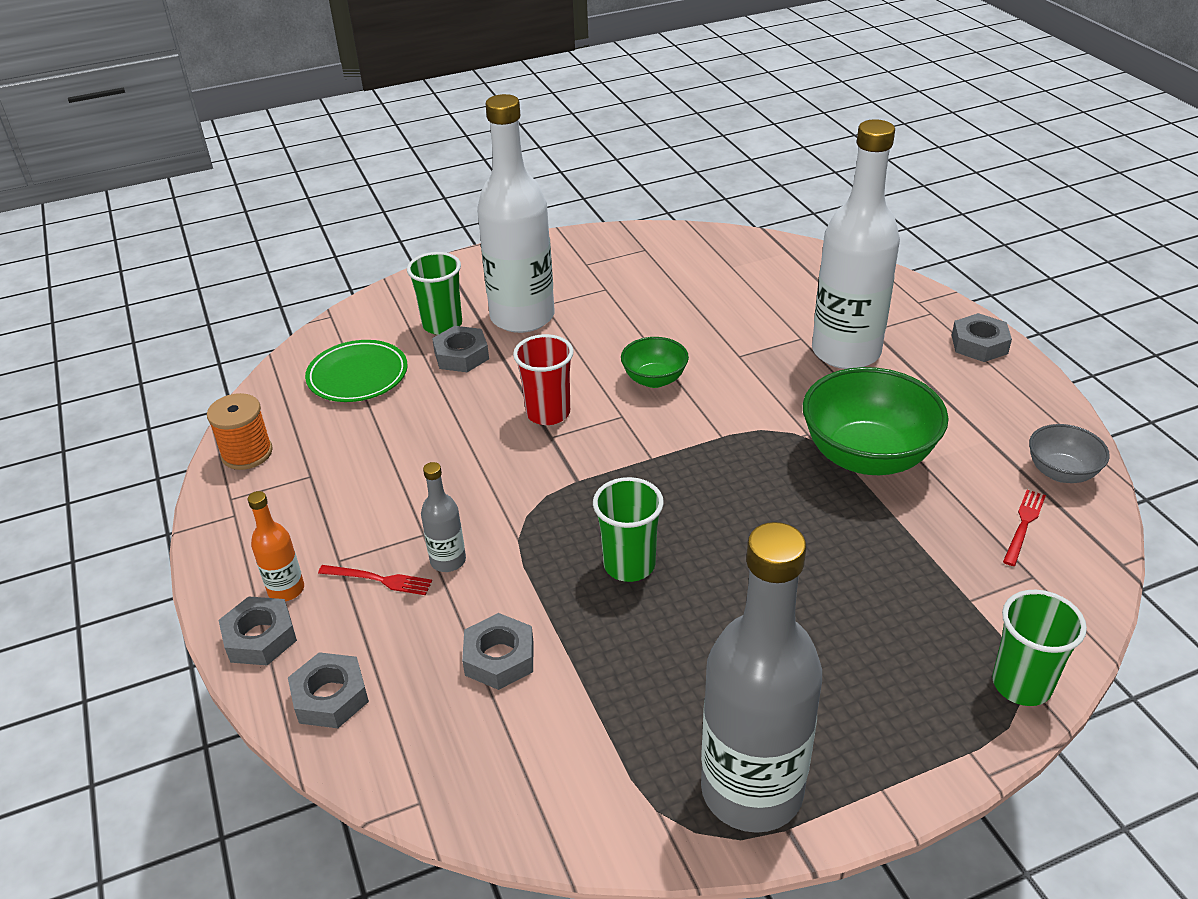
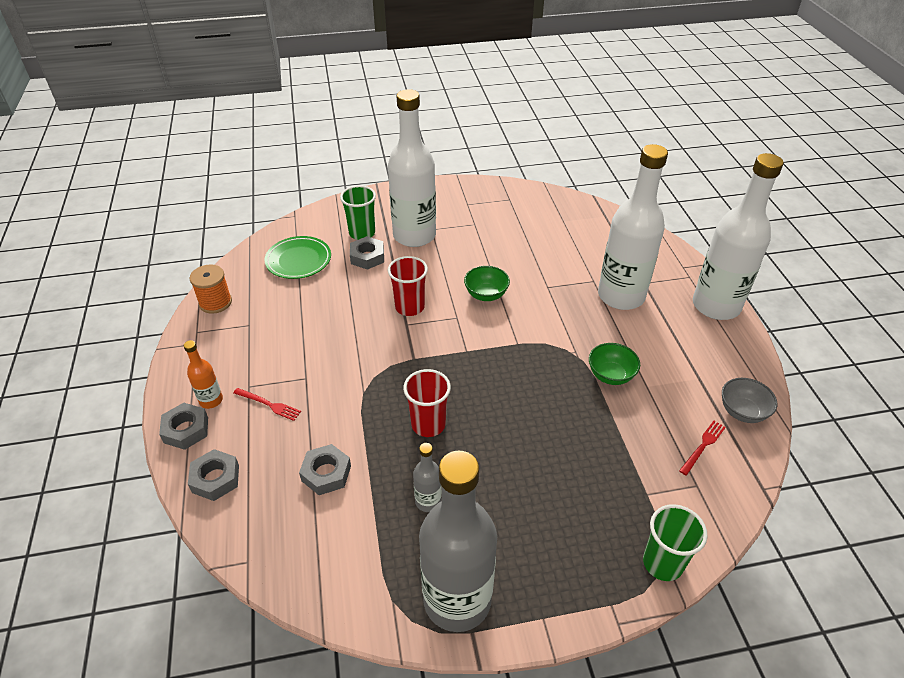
camera: 10 degrees right, 5 degrees up
(448, 561) = (315, 399): grey bottle -> grey bottle (428, 501)
(629, 565) = (428, 424): green cup -> red cup
(867, 456) = (610, 375): green bowl -> green bowl, size x0.53
(979, 344) = (716, 306): grey nut -> white bottle

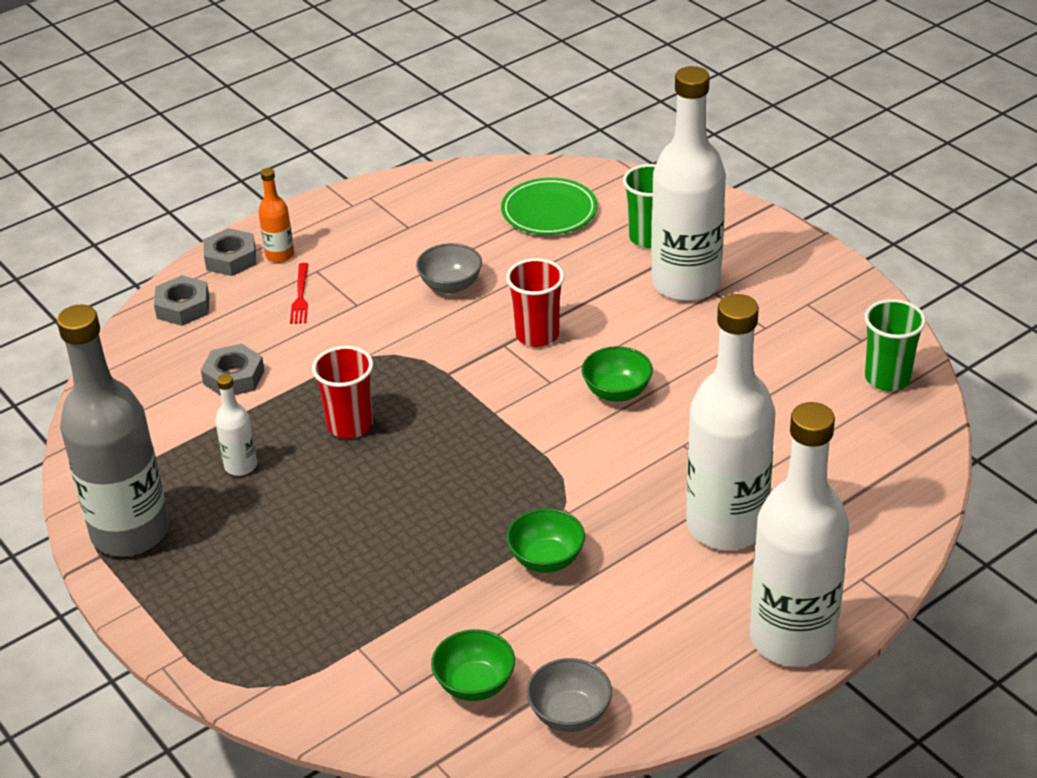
camera: 65 degrees right, 5 degrees down
(215, 302) = (425, 187): orange spool -> none
(328, 327) = (450, 285): none -> grey bowl
(367, 257) = (604, 262): grey nut -> none
(428, 501) = (241, 466): grey bottle -> white bottle
(662, 563) = (262, 686): green cup -> green cup (887, 378)
(703, 446) = (475, 684): red fork -> green bowl

